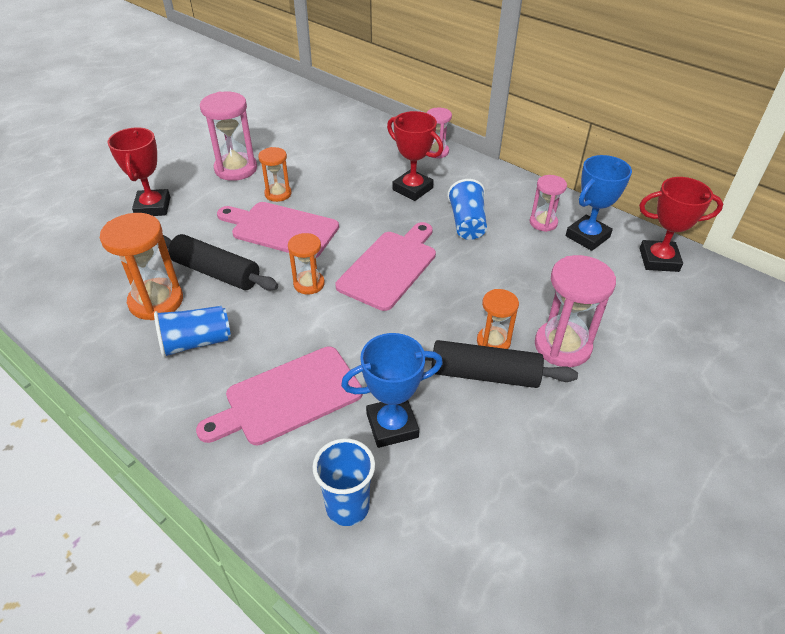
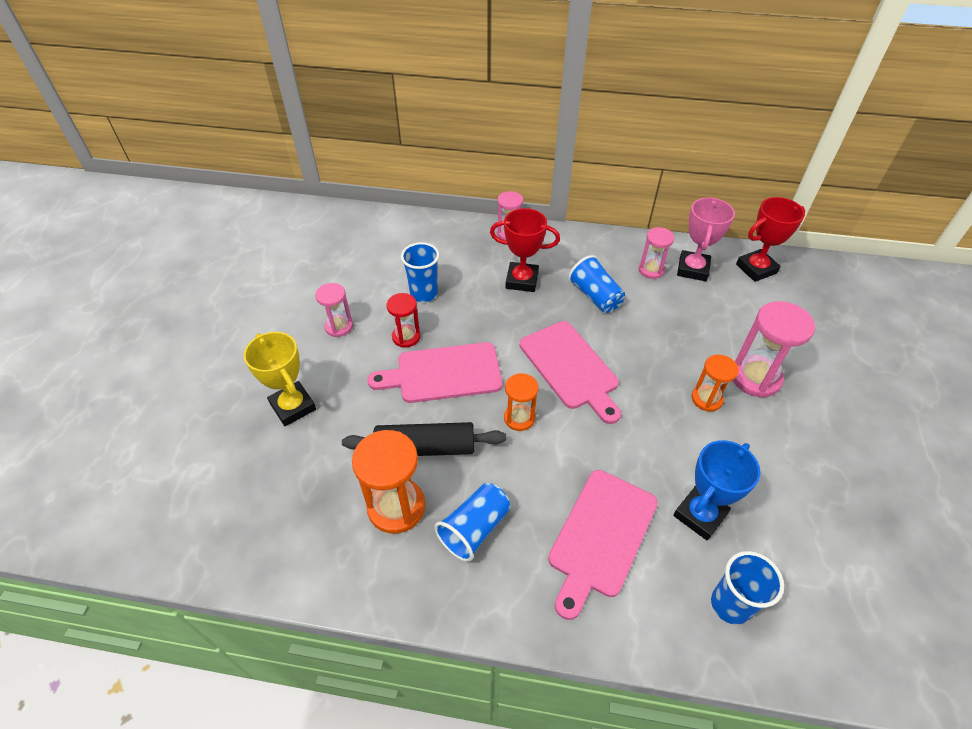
camera: 30 degrees left, 5 degrees up
(153, 207) = (293, 406): red trophy -> yellow trophy
(236, 169) = (339, 326): pink hourglass -> pink hourglass, size x0.60
(278, 194) = (406, 337): orange hourglass -> red hourglass
(322, 170) = (424, 293): none -> blue cup
(390, 267) = (571, 368): pink cutting board -> pink cutting board turned 150 degrees clockwise
(484, 375) = (725, 432): black rolling pin -> none
(587, 236) = (692, 269): blue trophy -> pink trophy

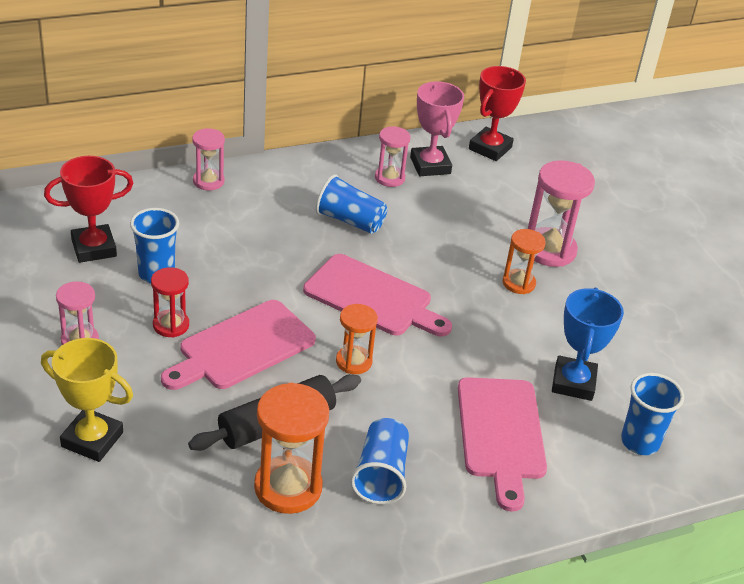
camera: 35 degrees left, 10 degrees down
(522, 280) = (260, 227): red trophy -> red trophy (94, 248)

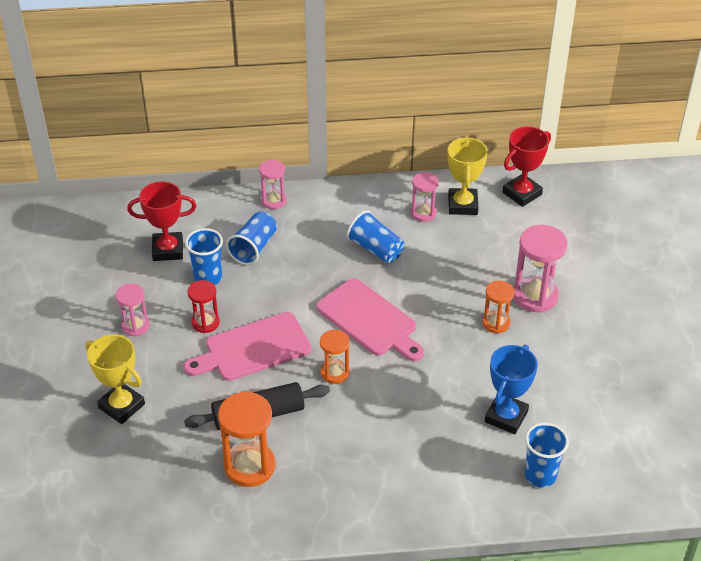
camera: 20 degrees right, 5 degrees up
(381, 474) = (322, 467): blue cup -> blue cup (254, 248)
(430, 165) = (462, 205): pink trophy -> yellow trophy
(501, 434) = (429, 450): pink cutting board -> none

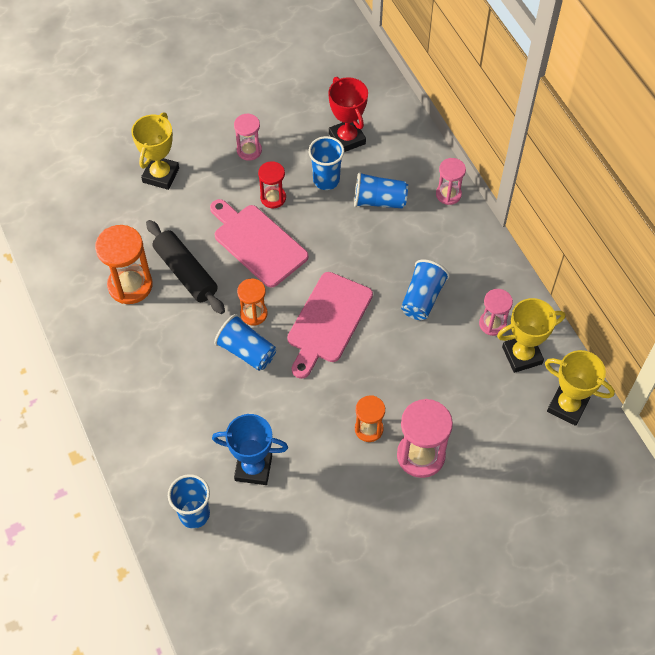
camera: 70 degrees right, 15 degrees up
(375, 389) = (246, 351): none -> blue cup
(522, 193) = (567, 406): red trophy -> yellow trophy

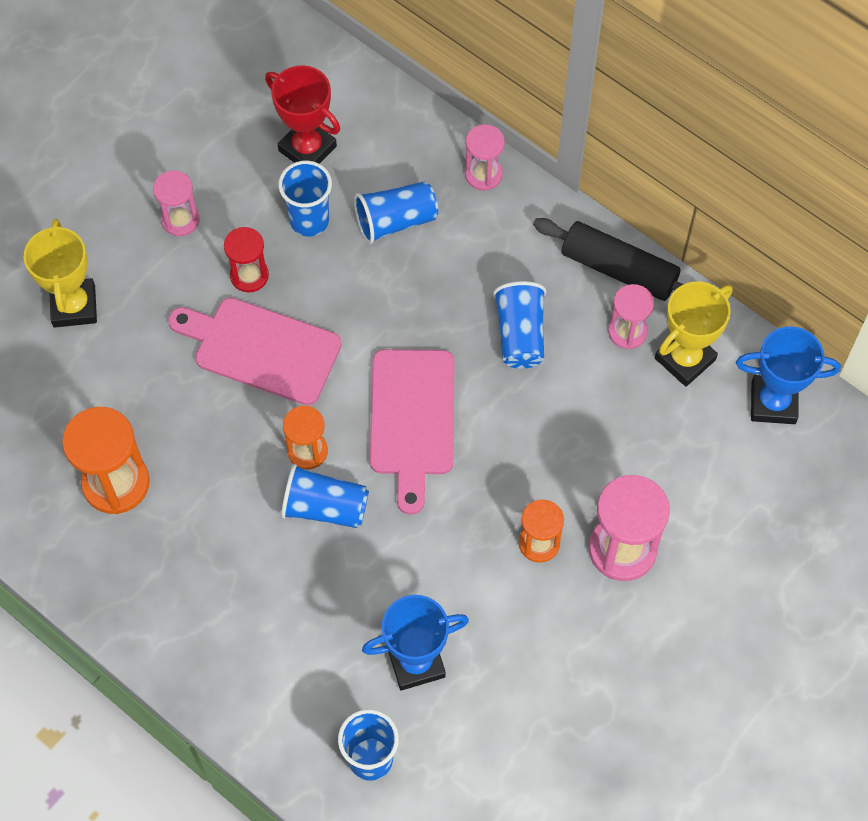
camera: 25 degrees left, 5 degrees up
(186, 272) = (184, 432): black rolling pin -> black rolling pin (619, 269)
(567, 406) = (773, 402): yellow trophy -> blue trophy

